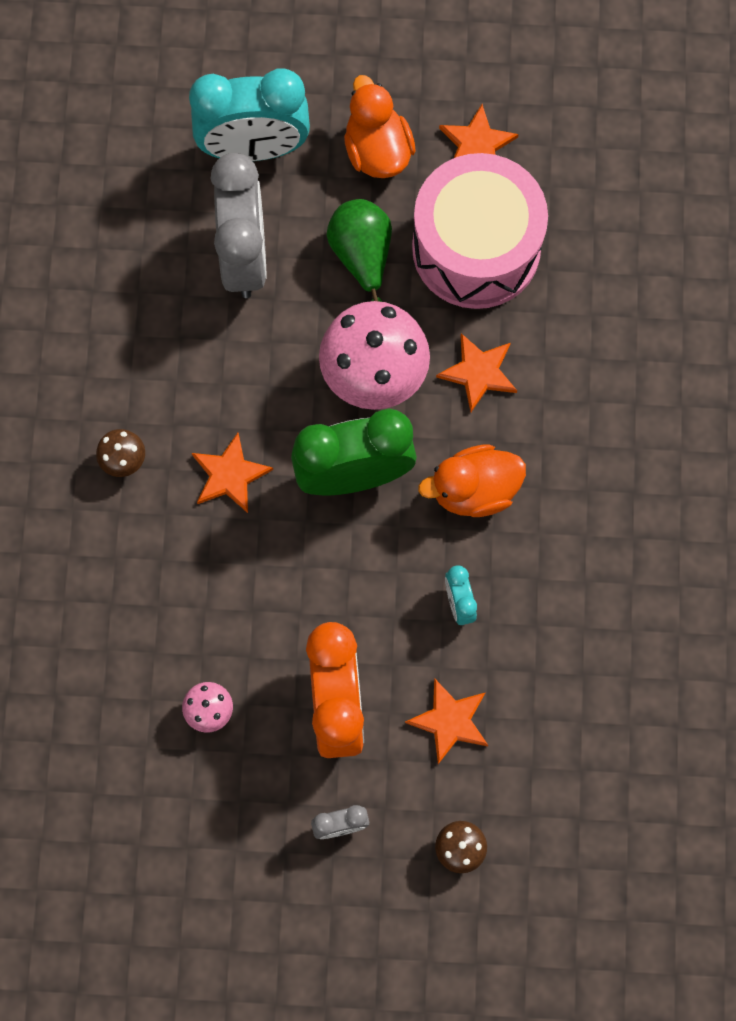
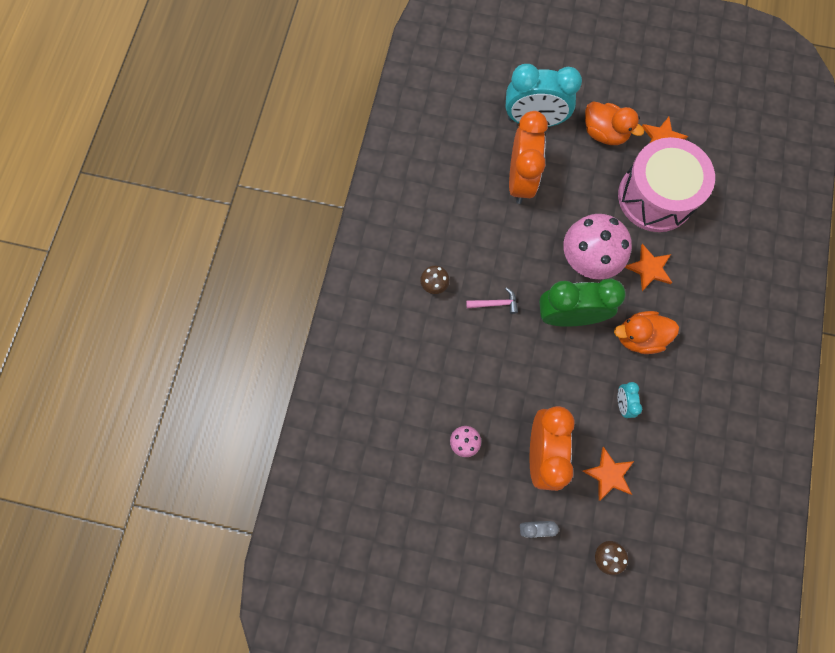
camera: 10 degrees right, 0 degrees up
(230, 475) = (495, 303): orange star -> pink hammer
(244, 256) = (520, 180): grey clock -> orange clock
(362, 256) = (588, 191): green pear -> none
(377, 150) = (604, 133): orange duck -> orange duck turned 135 degrees clockwise

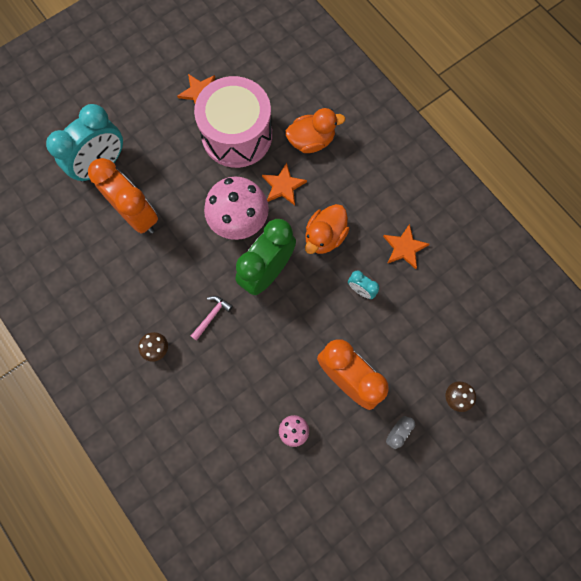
camera: 50 degrees left, 0 degrees up
(604, 133) = (158, 126): orange duck -> orange duck (311, 141)
(609, 474) = (402, 344): orange star -> orange star (404, 247)

